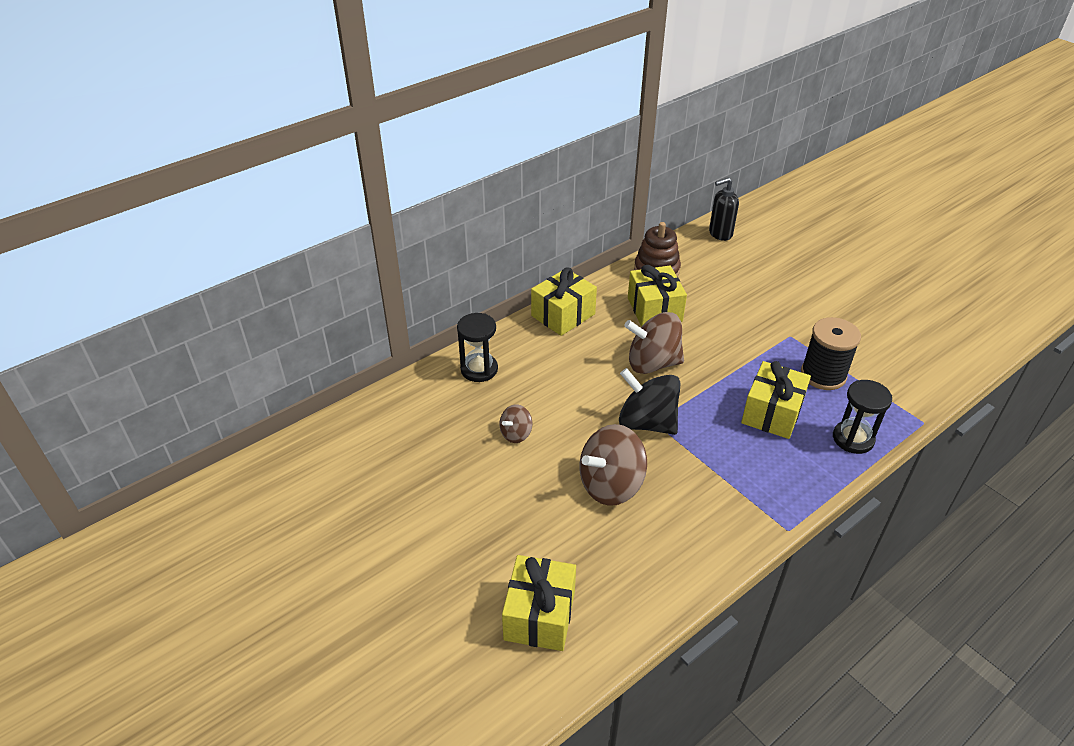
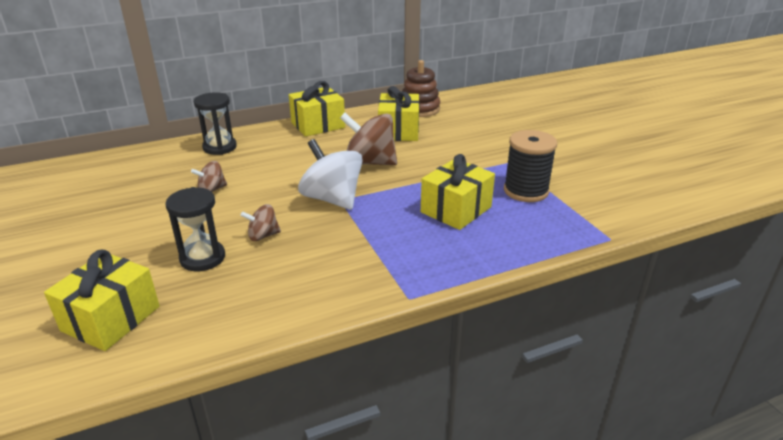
camera: 15 degrees right, 10 degrees down
(611, 485) = (263, 236): brown spinning top -> brown spinning top, size x0.51
(647, 422) = (332, 199): black spinning top -> white spinning top
(720, 234) = (492, 95): black soap dispenser -> none
(853, 439) = (526, 240): black hourglass -> black hourglass (202, 258)

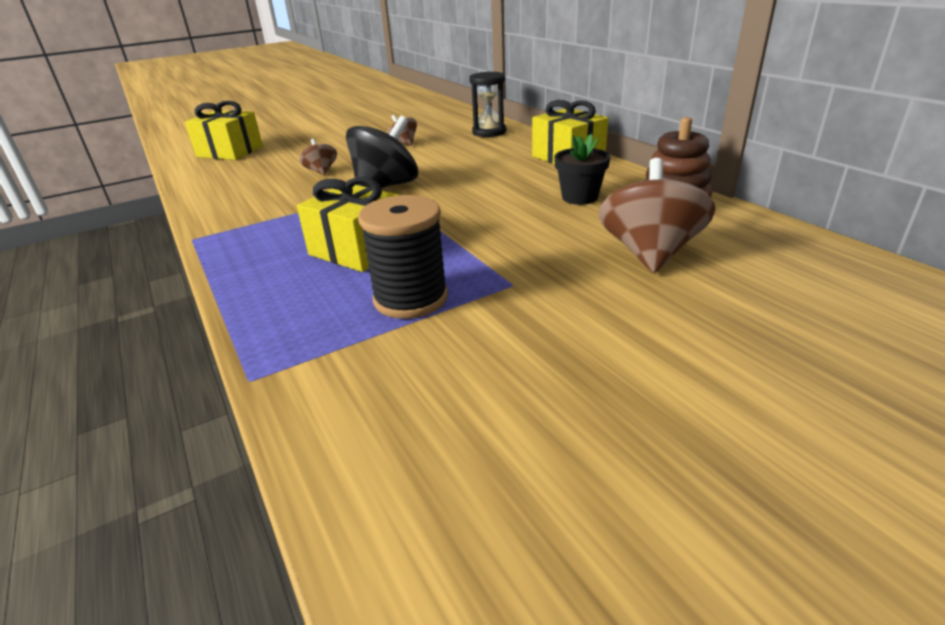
camera: 85 degrees right, 0 degrees up
(202, 258) = (293, 159): black hourglass -> none
(332, 199) = (386, 186): white spinning top -> black spinning top
(369, 162) = (476, 192): brown spinning top -> brown spinning top (649, 253)
(398, 131) = (579, 197): yellow gift -> black flower pot

